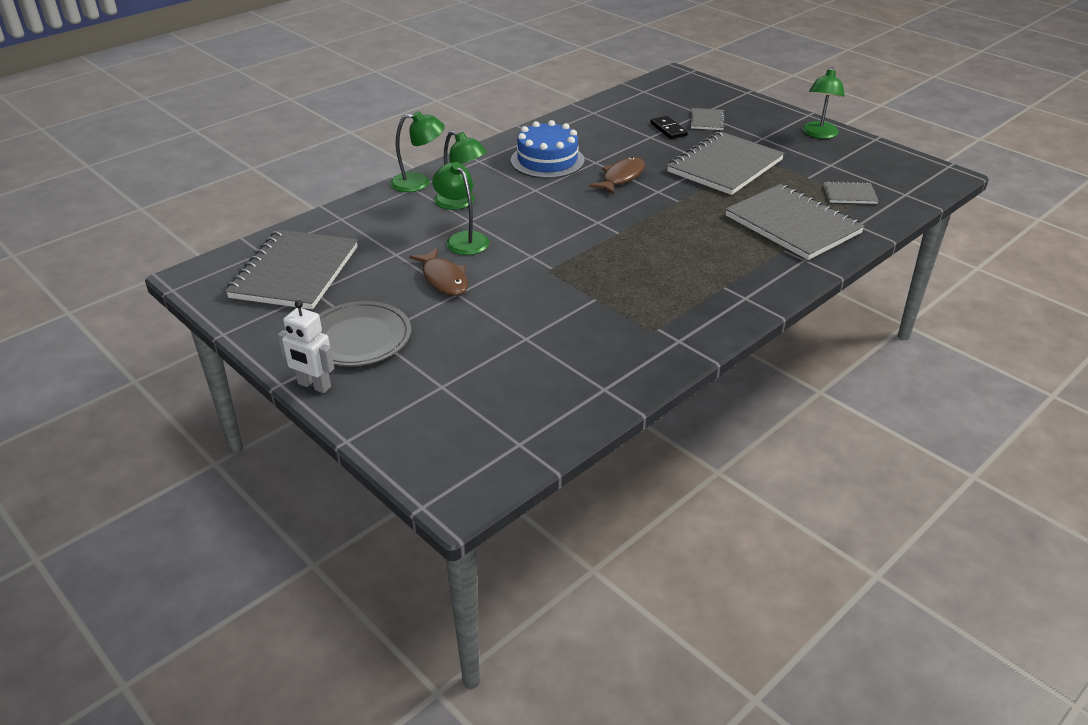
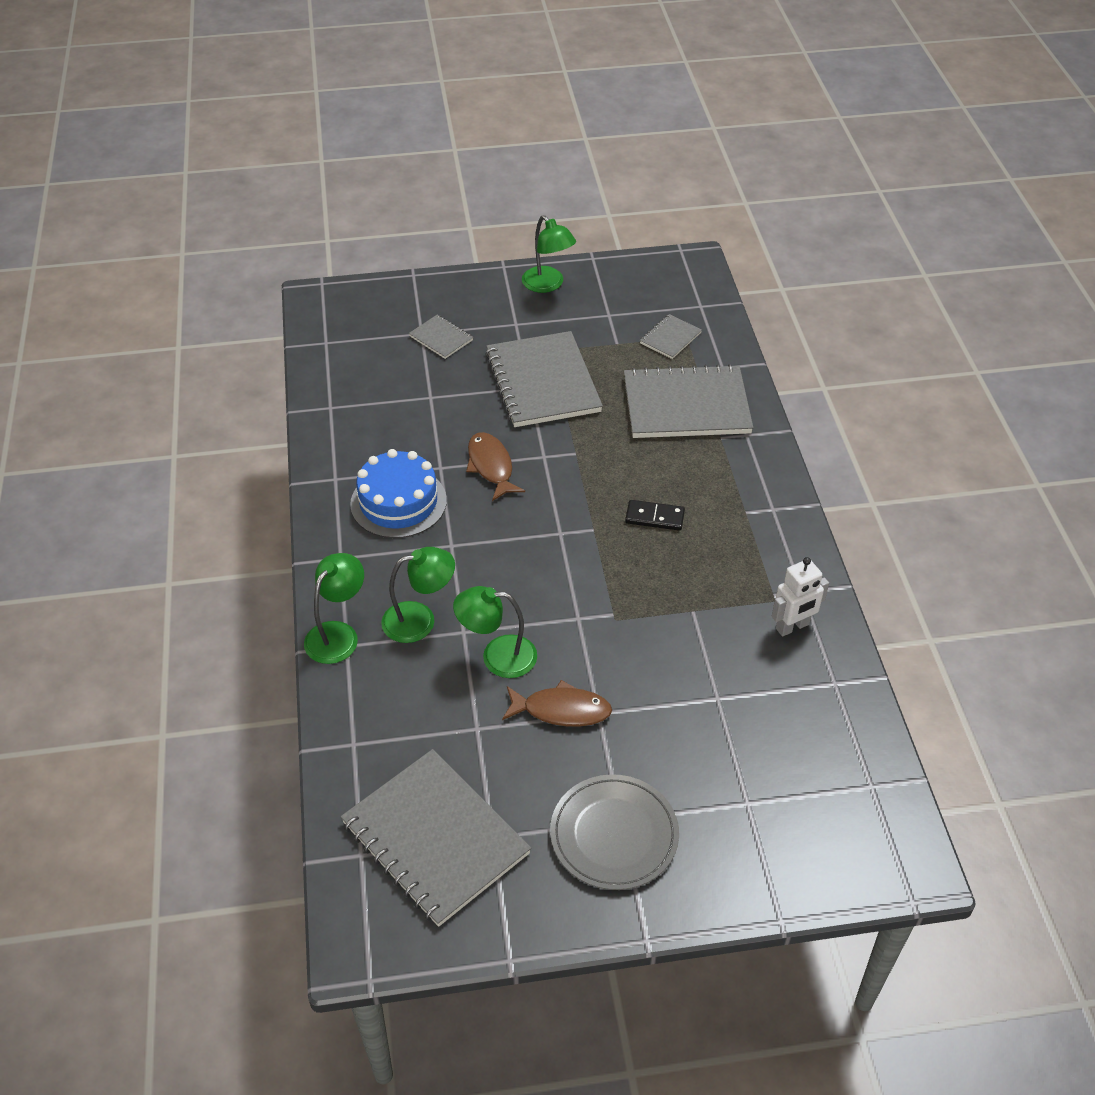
camera: 55 degrees left, 10 degrees up
(314, 385) = (671, 911): white robot -> white robot (792, 627)
(668, 129) = (429, 375): black domino -> black domino (654, 517)

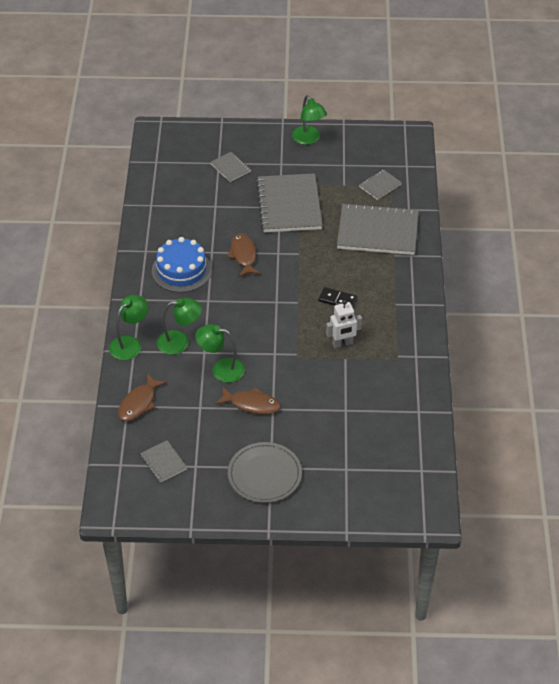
camera: 10 degrees right, 0 degrees up
(372, 736) = (139, 403): none -> brown fish
(435, 838) = (163, 462): grey notebook -> grey notebook, size x0.46
(792, 627) = (403, 376): white robot -> white robot (342, 343)

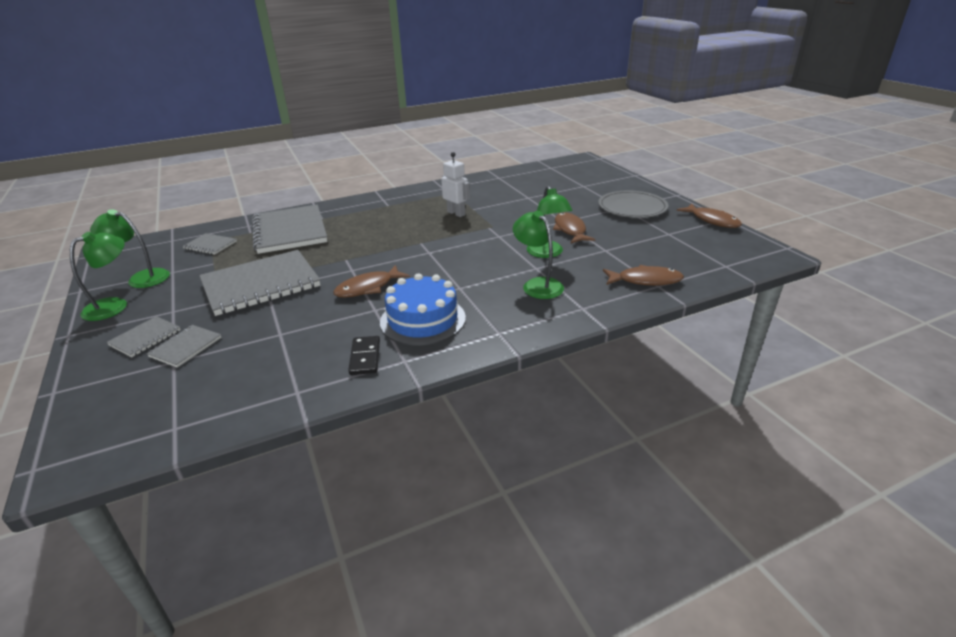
camera: 115 degrees left, 15 degrees down
(130, 344) = (575, 314): green lamp -> green lamp (142, 278)
(163, 462) = (688, 247): grey notebook -> grey notebook (145, 338)
(195, 515) = (712, 220): none -> brown fish
(337, 300) = (402, 227): black domino -> black domino (365, 357)

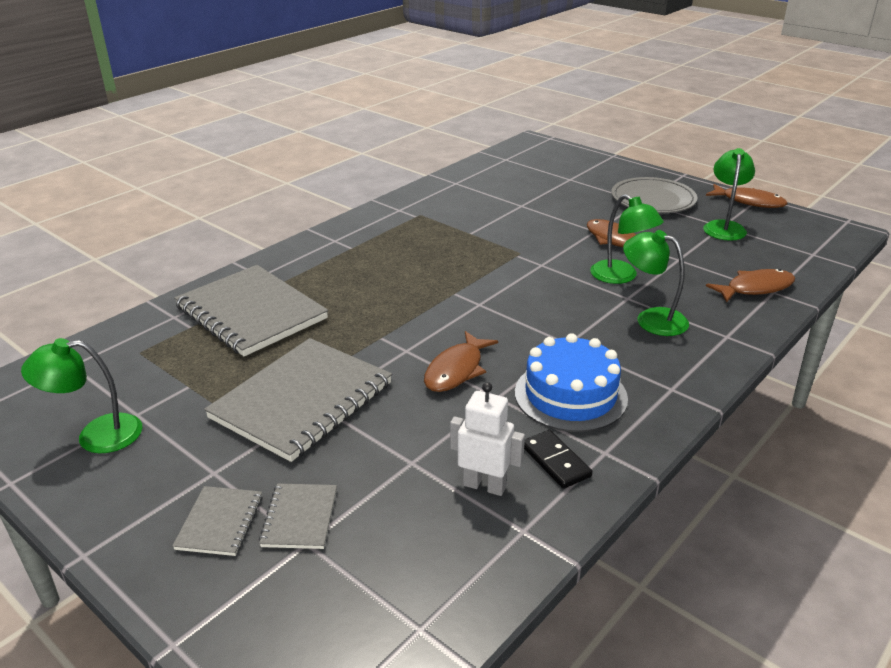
camera: 25 degrees left, 0 degrees up
(114, 305) = (104, 489): green lamp -> green lamp (724, 227)
(210, 245) = (149, 359): grey notebook -> none
(456, 213) = (456, 243): white robot -> white robot (484, 485)

